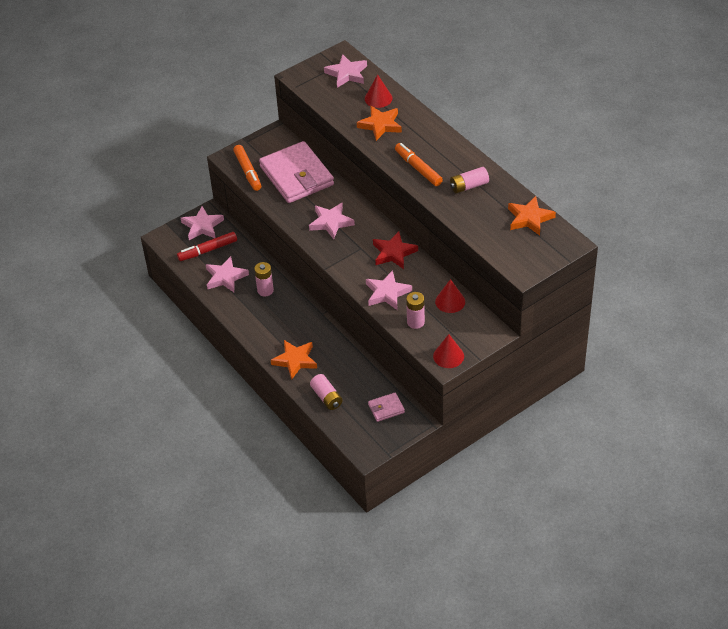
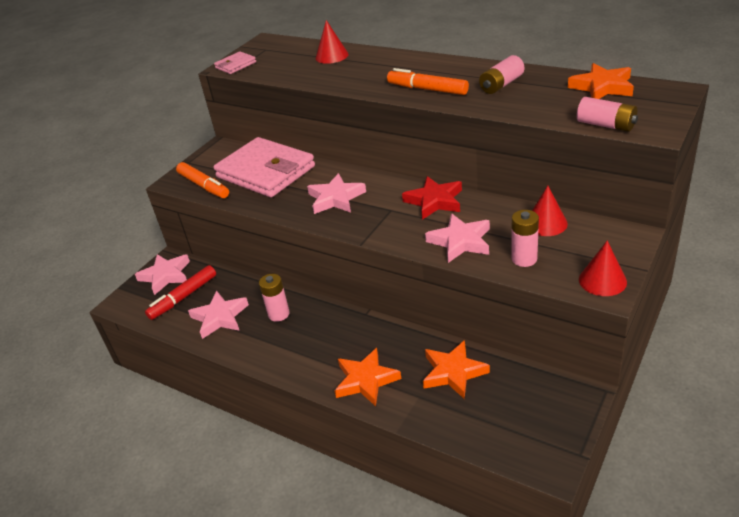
camera: 20 degrees left, 10 degrees down
(326, 397) = (439, 411): pink battery -> pink battery (606, 125)
(347, 74) = (282, 50): pink star -> none
(380, 125) = (351, 72): orange star -> orange star (453, 372)
(386, 408) = (529, 394): pink wallet -> pink wallet (235, 65)

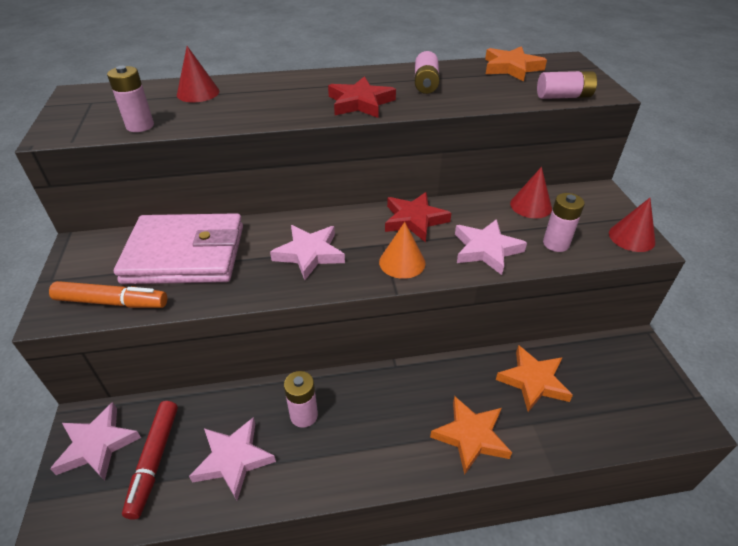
camera: 45 degrees left, 5 degrees up
(235, 65) = (68, 129): pink wallet -> none
(273, 73) = (140, 126): none -> pink battery
(388, 226) = (402, 262): none -> orange cone
(427, 89) = (360, 103): orange marker -> red star

